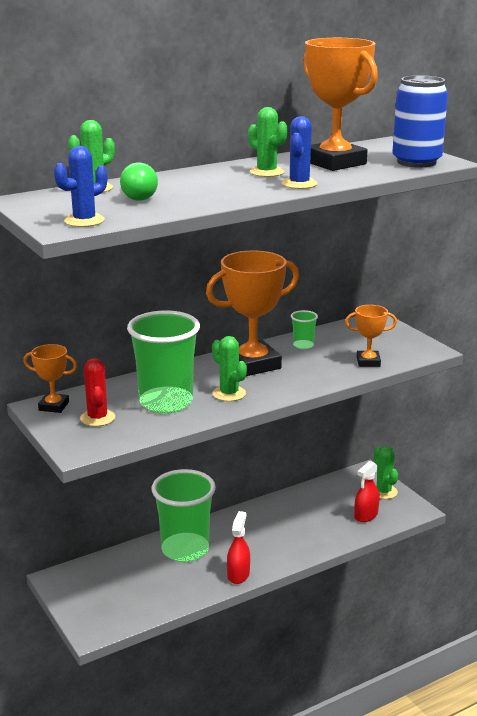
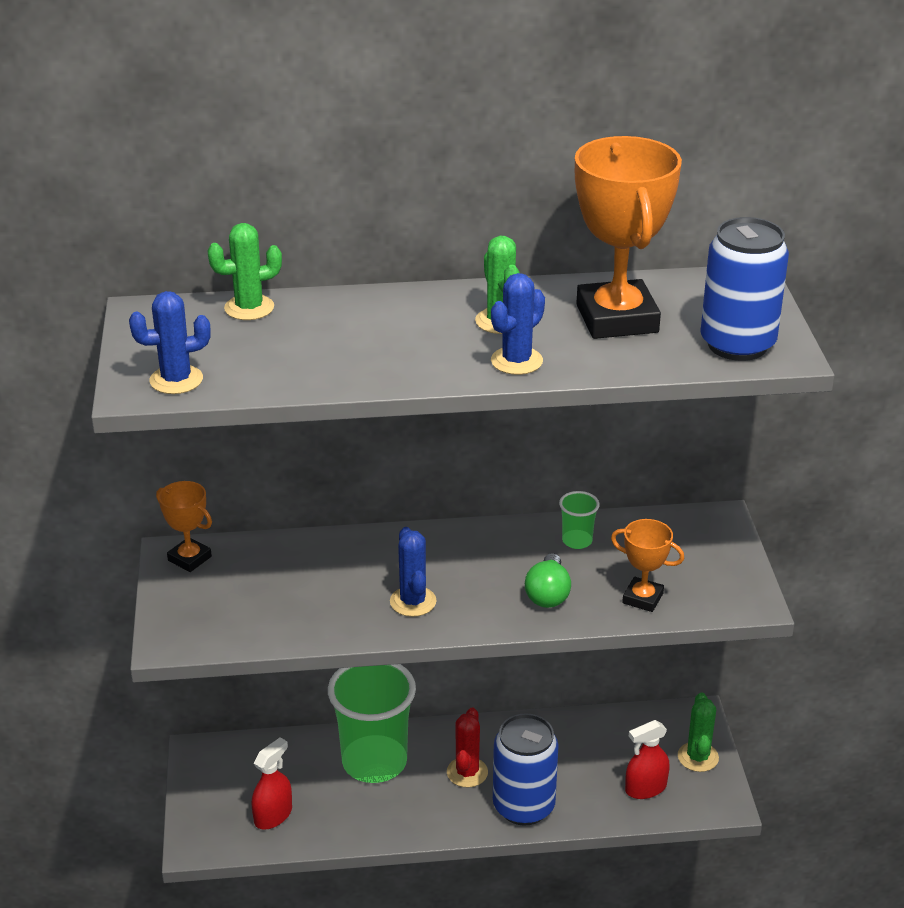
camera: 25 degrees right, 10 degrees up
(97, 418) = (226, 595): red cactus -> red cactus (467, 772)
(137, 197) = (284, 341): green light bulb -> green light bulb (548, 594)
(166, 402) = (324, 593): green cup -> none
(229, 394) = (413, 601): green cactus -> blue cactus
(238, 574) = (416, 824): red spray bottle -> red spray bottle (273, 815)
(252, 364) = (482, 557): orange trophy -> none
(300, 545) = (523, 806): none -> blue can

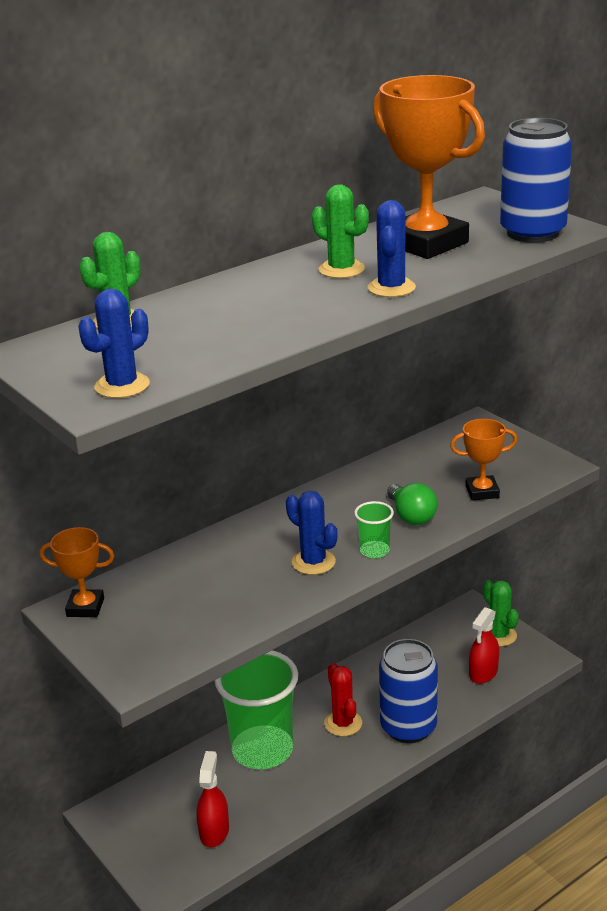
camera: 30 degrees left, 5 degrees down
(577, 541) = (392, 474): green cup -> green cup (374, 551)

